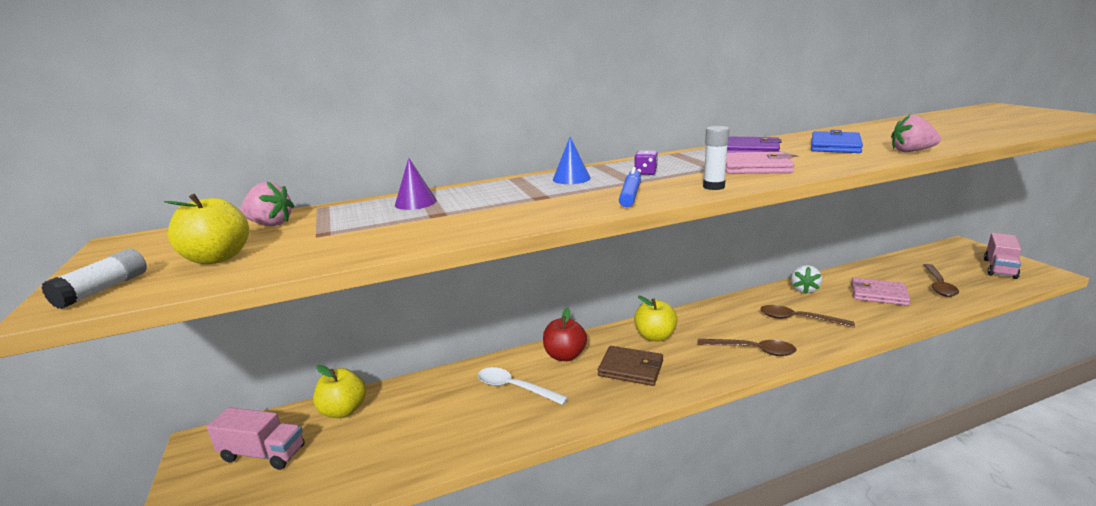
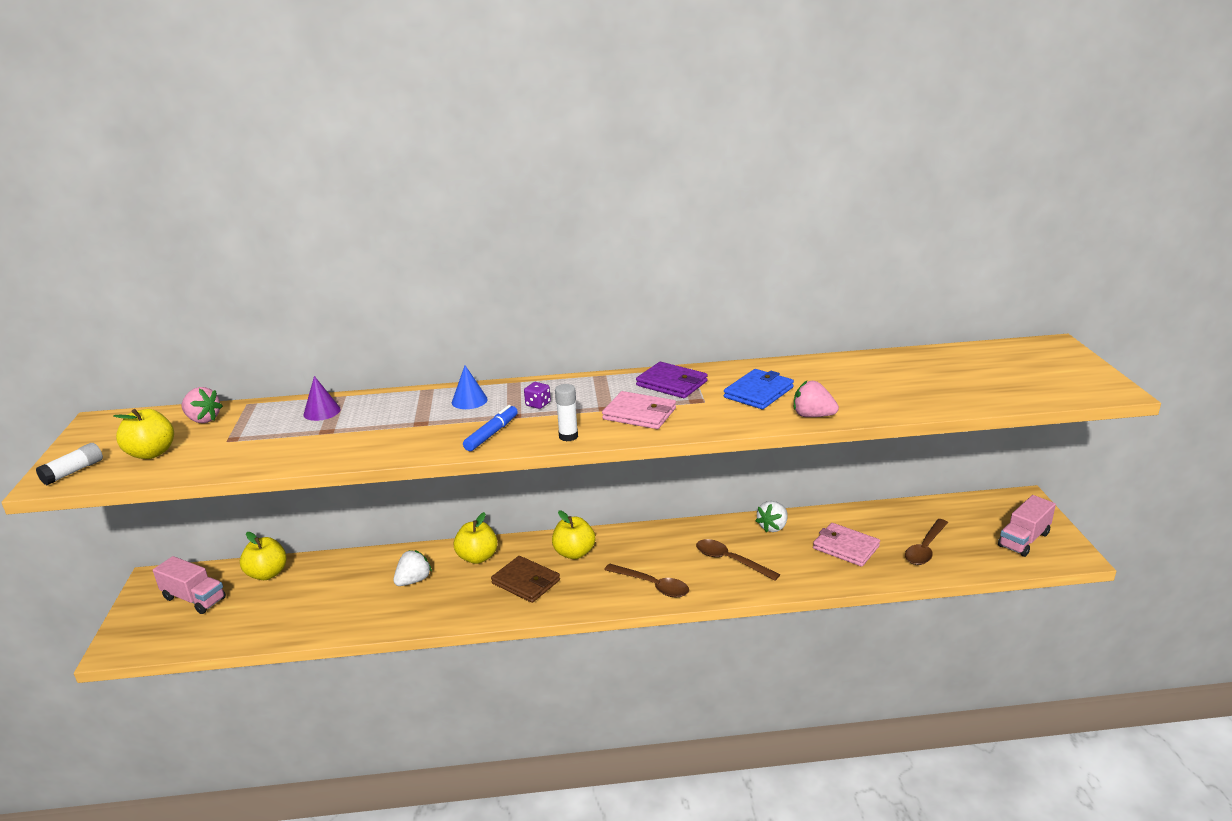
camera: 15 degrees right, 5 degrees up
(514, 388) = (413, 580): white spoon -> white strawberry
(565, 356) = (477, 557): red apple -> yellow apple

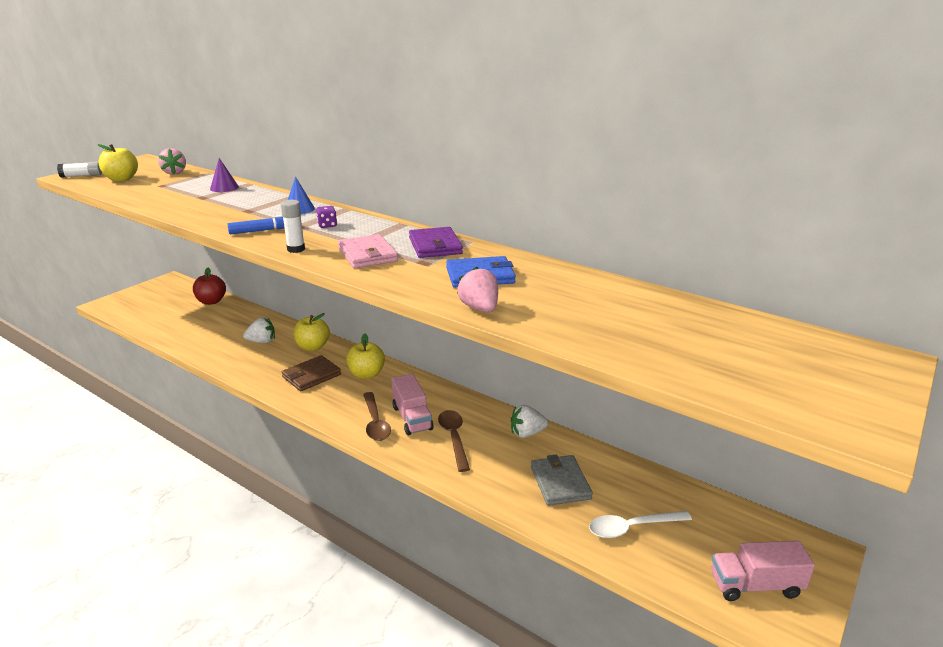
camera: 40 degrees right, 0 degrees up
(194, 598) = (166, 297): pink truck -> pink truck (412, 418)
(267, 574) = (211, 301): yellow apple -> red apple
(526, 582) = (311, 376): brown wallet -> brown wallet turned 60 degrees clockwise
(845, 547) = (560, 483): pink wallet -> grey wallet
(925, 548) = (631, 528): brown spoon -> white spoon

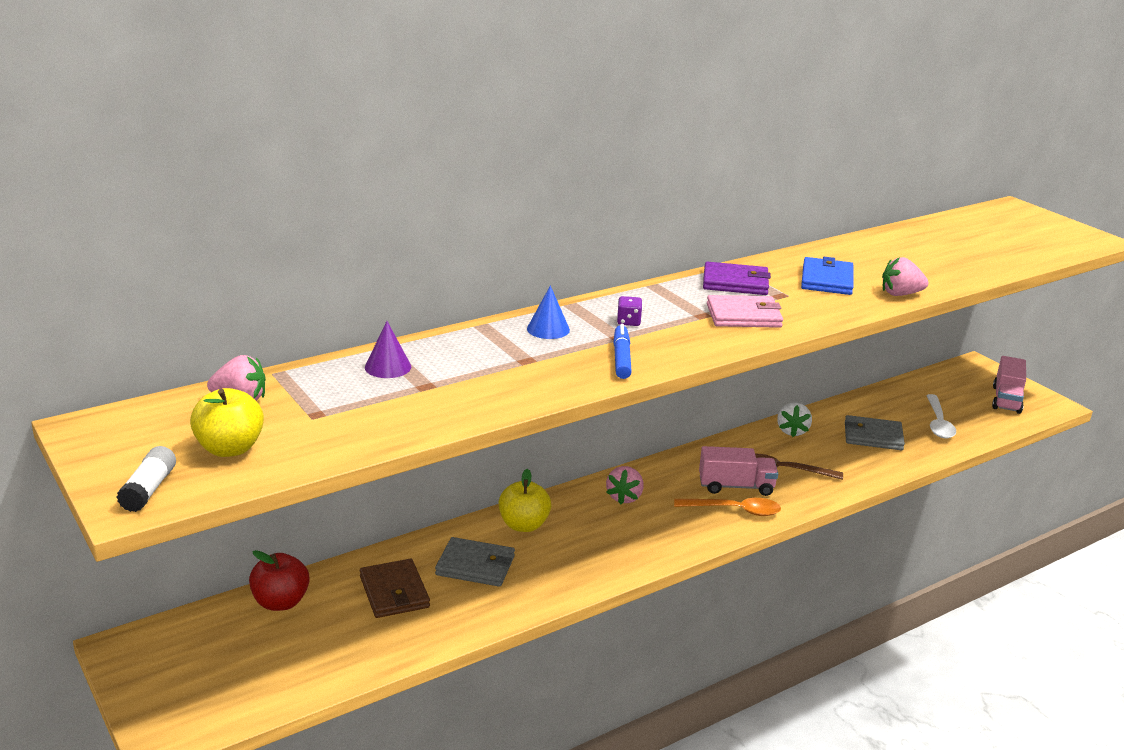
camera: 70 degrees left, 0 degrees up
(262, 341) = (475, 565): white strawberry -> grey wallet
(296, 249) = (704, 348): white glue stick -> none
(311, 376) = (603, 537): brown wallet -> brown wallet (394, 592)
(366, 374) = (624, 497): yellow apple -> pink strawberry
(375, 423) = (735, 510): brown spoon -> orange spoon

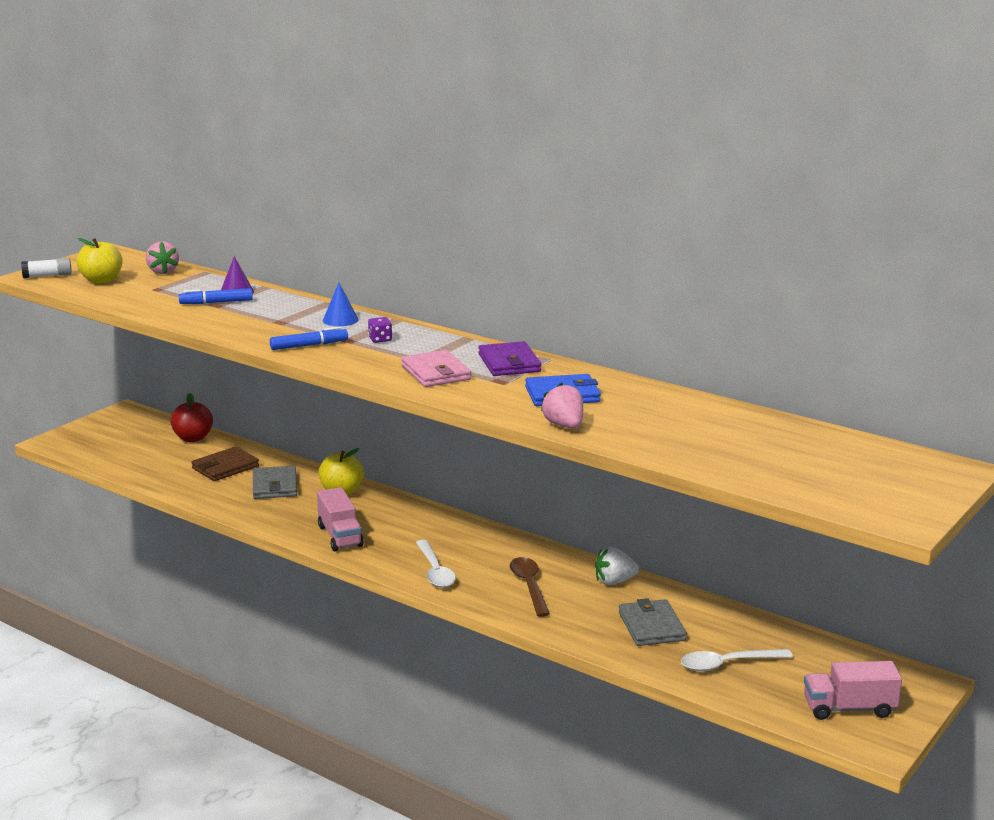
camera: 70 degrees right, 5 degrees down
(417, 385) = (216, 302): none -> blue marker
(624, 497) = (415, 522): pink strawberry -> none
(735, 510) = (435, 571): orange spoon -> white spoon
(736, 486) = (478, 567): pink truck -> pink truck (340, 536)

